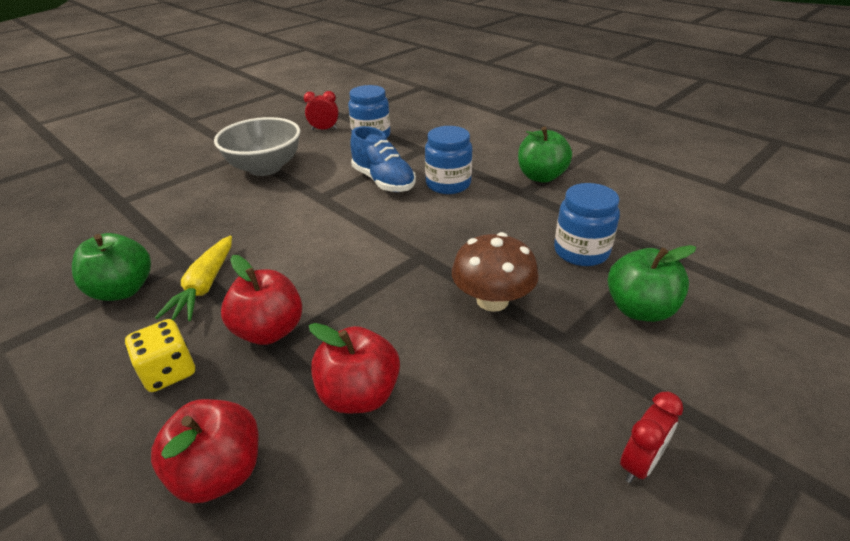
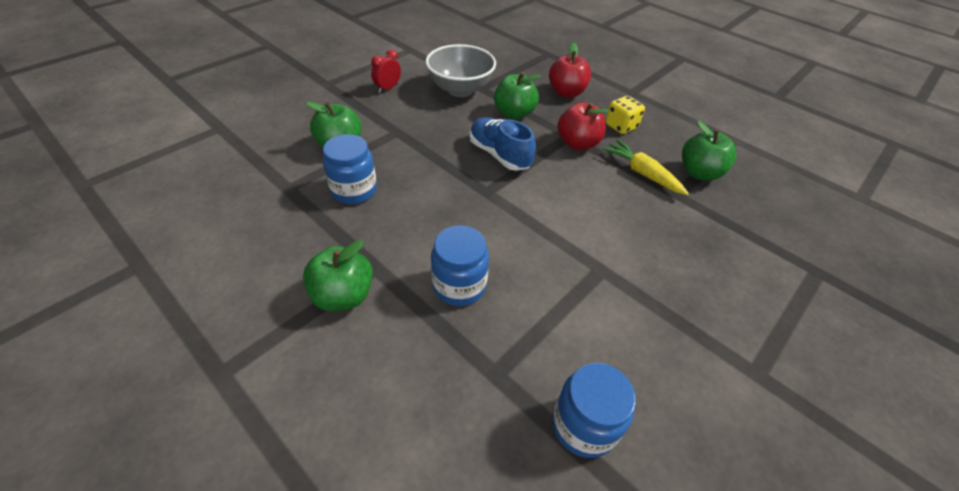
camera: 175 degrees right, 10 degrees up
(205, 286) = (642, 173): yellow carrot -> yellow carrot turned 45 degrees counterclockwise
(265, 168) = (701, 332): grey bowl -> grey bowl (460, 89)
(324, 129) = (677, 459): red clock -> none
(359, 394) = (514, 113): red apple -> green apple
(383, 181) = (537, 295): blue shoe -> blue shoe (499, 155)
(492, 300) = (436, 156): brown mushroom -> none

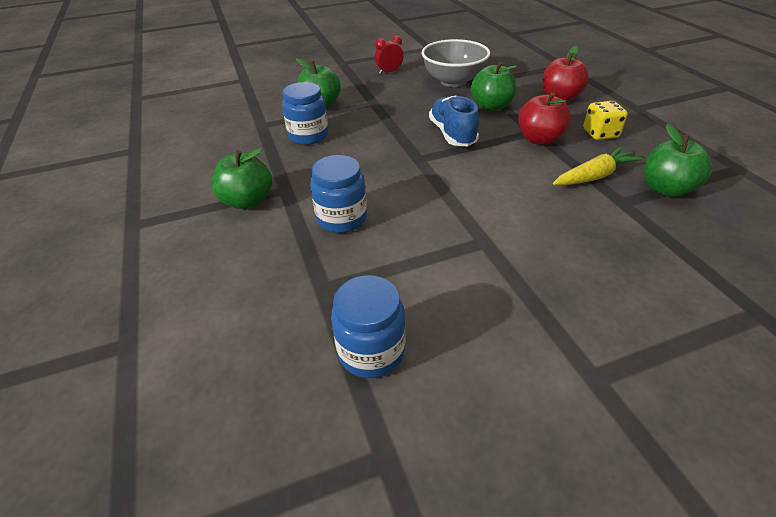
camera: 30 degrees right, 5 degrees down
(642, 173) = (594, 176): yellow carrot -> yellow carrot turned 75 degrees clockwise

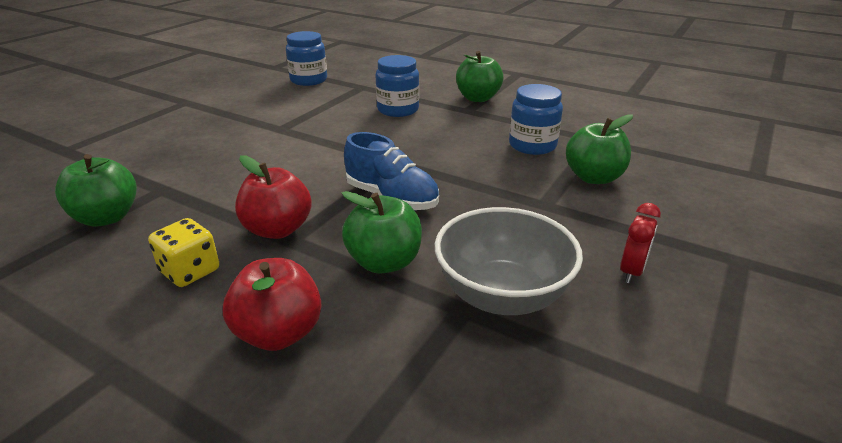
camera: 140 degrees right, 10 degrees down
(594, 176) = (195, 205): yellow carrot -> none

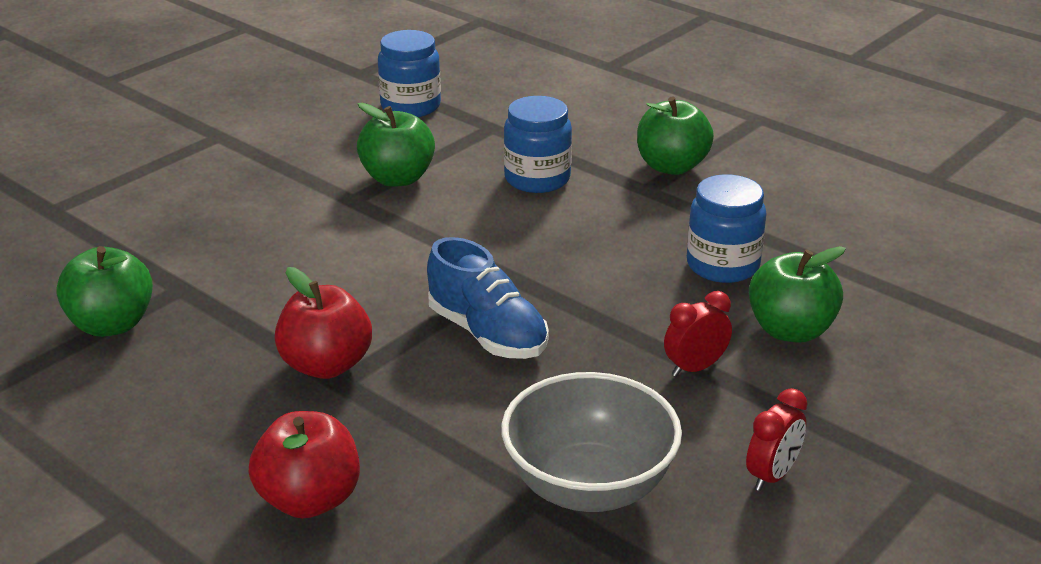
camera: 10 degrees right, 0 degrees up
(190, 271) = (213, 411): yellow dice -> none
(384, 262) = (453, 426): green apple -> green apple (397, 178)
(543, 206) = (695, 368): none -> red clock

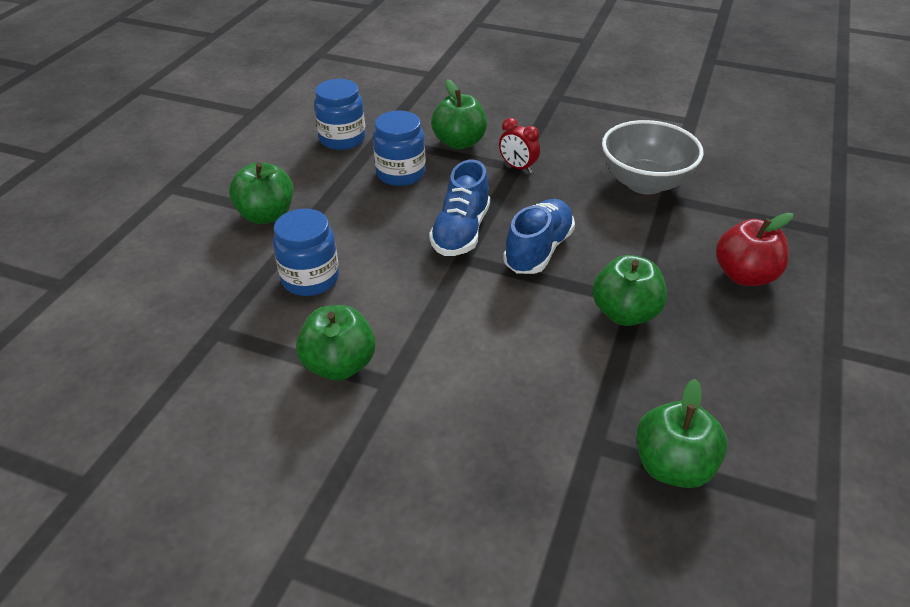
camera: 110 degrees left, 10 degrees up
(326, 365) = (625, 313): red apple -> green apple
(410, 106) = (175, 407): blue jar -> blue jar (342, 139)
(562, 285) = (461, 232): none -> blue shoe
(772, 475) = (589, 134): red clock -> none

